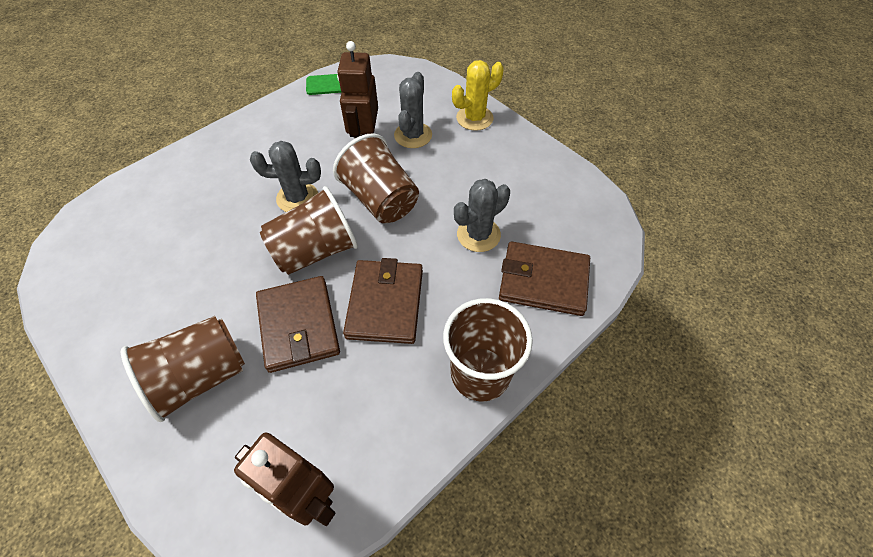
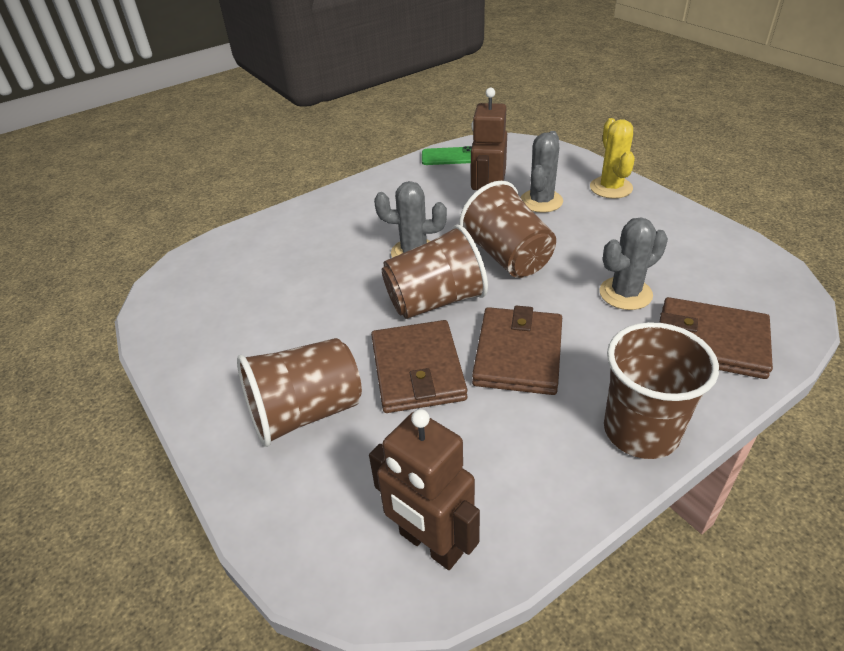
camera: 10 degrees right, 15 degrees down
(474, 118) = (611, 188): yellow cactus -> yellow cactus turned 75 degrees counterclockwise

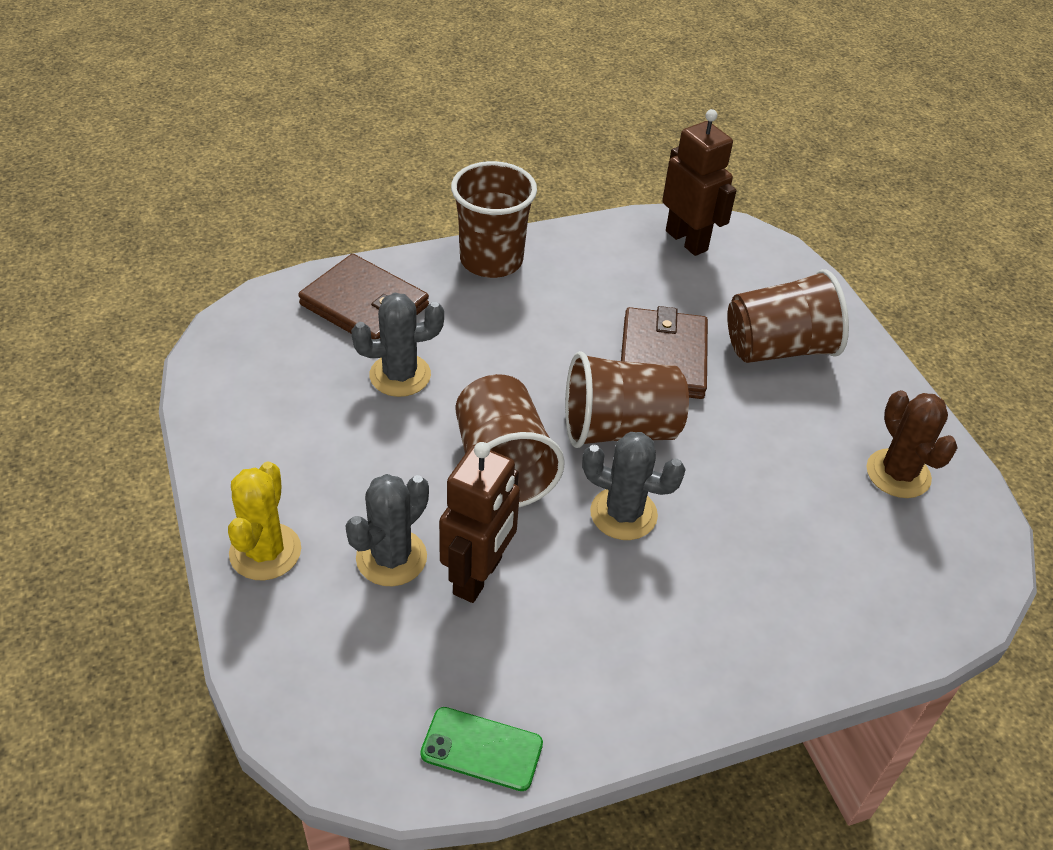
camera: 170 degrees left, 5 degrees up
(210, 326) = (898, 474): none -> brown cactus
(518, 354) = (556, 345): brown wallet -> none

